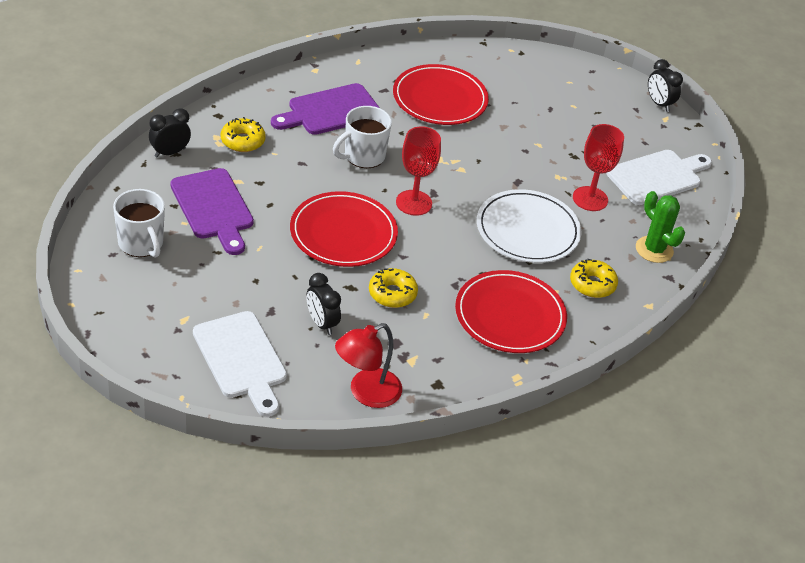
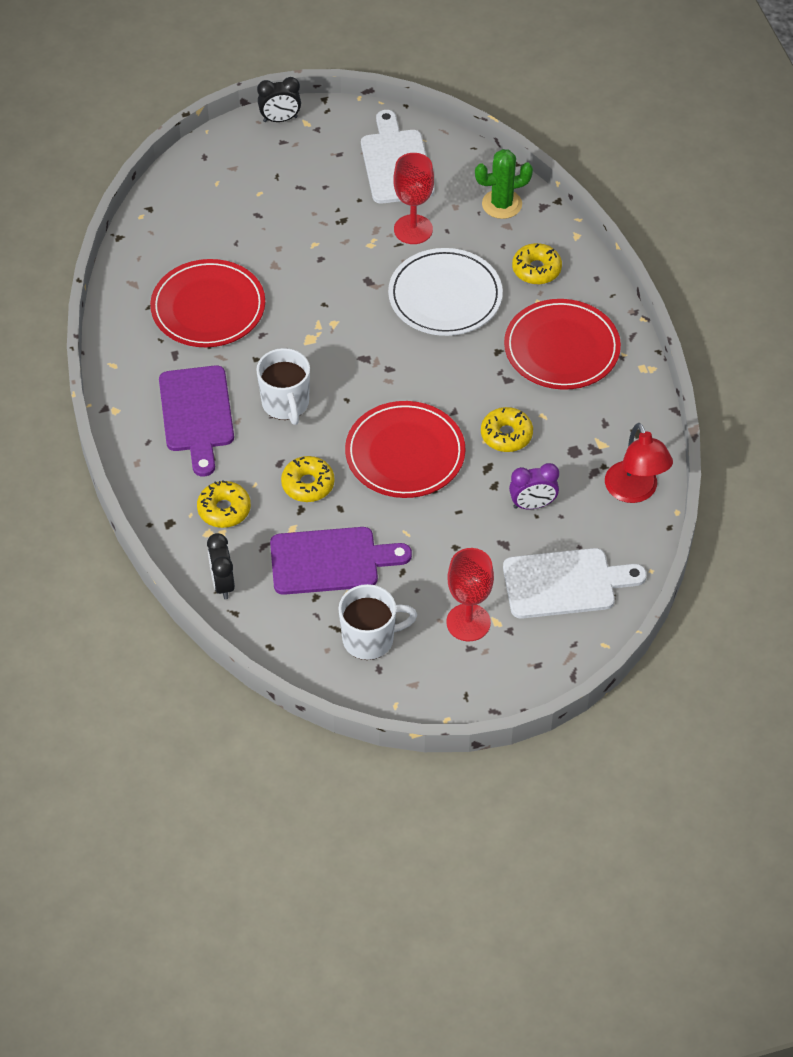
camera: 65 degrees left, 10 degrees up
(286, 182) = (308, 484): none -> yellow donut
(321, 323) = (532, 505): black clock -> purple clock
(414, 203) = (375, 379): red goblet -> red goblet (468, 622)

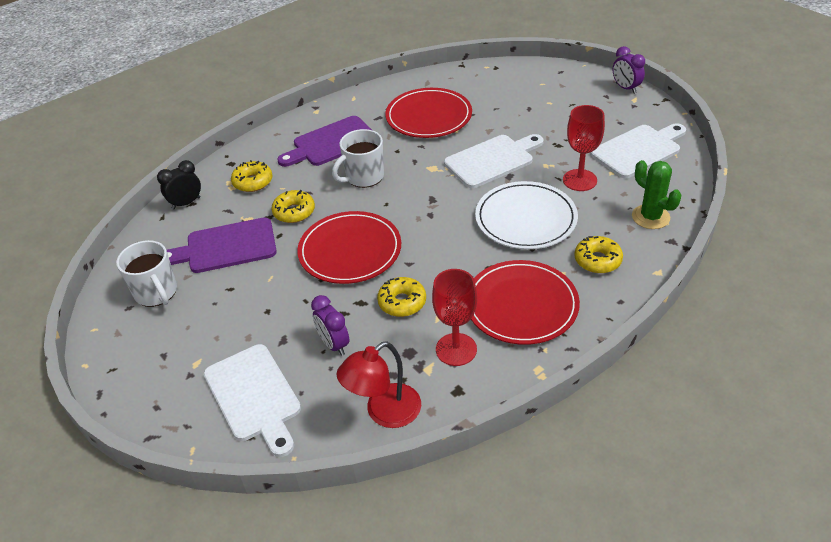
camera: 70 degrees right, 10 degrees down
(280, 119) = (625, 88): black clock -> purple clock
(330, 561) = (226, 247): purple cutting board -> purple cutting board turned 105 degrees clockwise
(331, 284) = (492, 160): none -> white cutting board
(468, 622) = (190, 345): red goblet -> red goblet (456, 349)

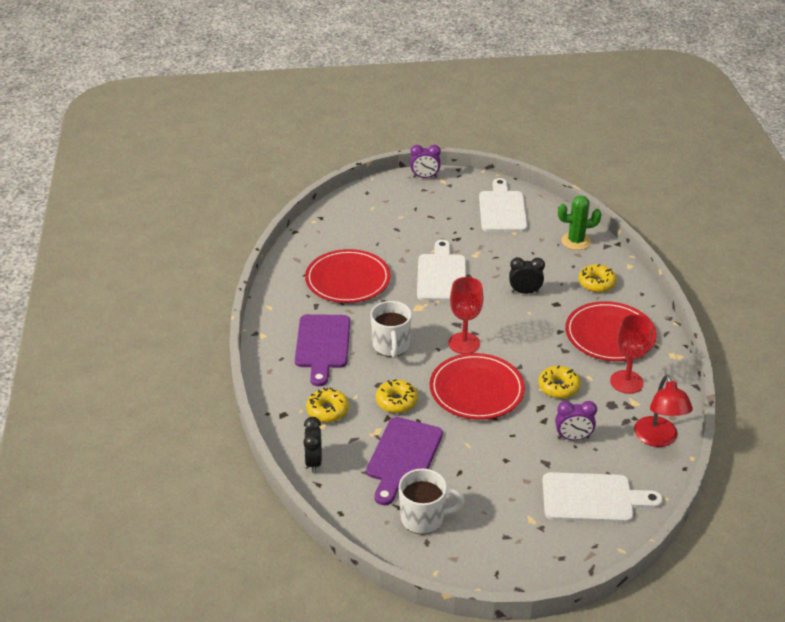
camera: 60 degrees left, 5 degrees down
(525, 219) = (525, 292): white plate -> black clock
(579, 180) = (508, 249): red goblet -> red goblet (464, 343)

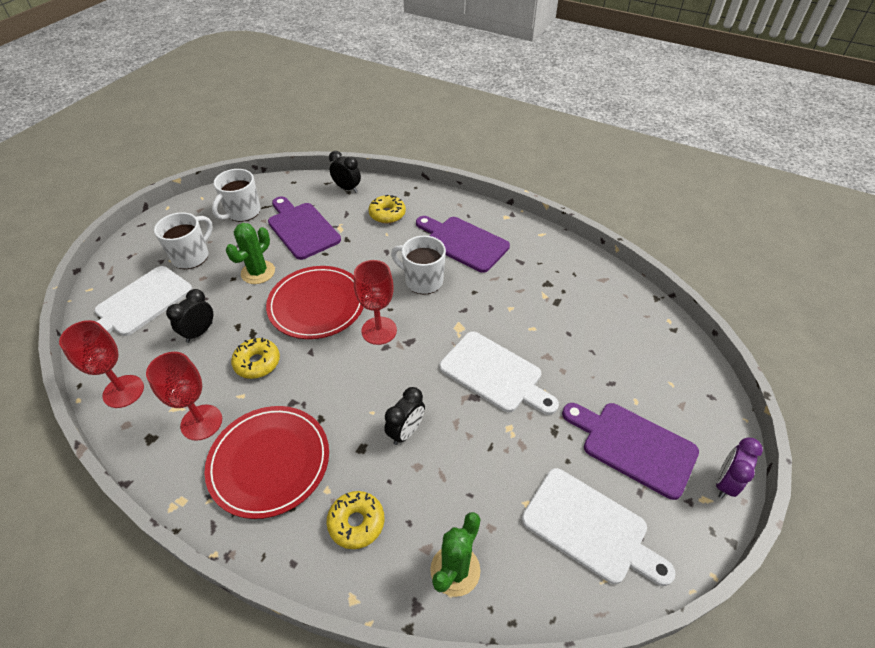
camera: 125 degrees right, 10 degrees up
(347, 279) = (543, 298): red plate -> none
(396, 401) = (357, 252): yellow donut -> none
(435, 209) = (633, 446): none -> purple cutting board
(483, 448) = (258, 272): none -> green cactus
(513, 509) = (191, 256): none -> white mug
(573, 438) = (199, 332): purple clock -> black clock
(658, 439) = (123, 391): red lamp -> red goblet

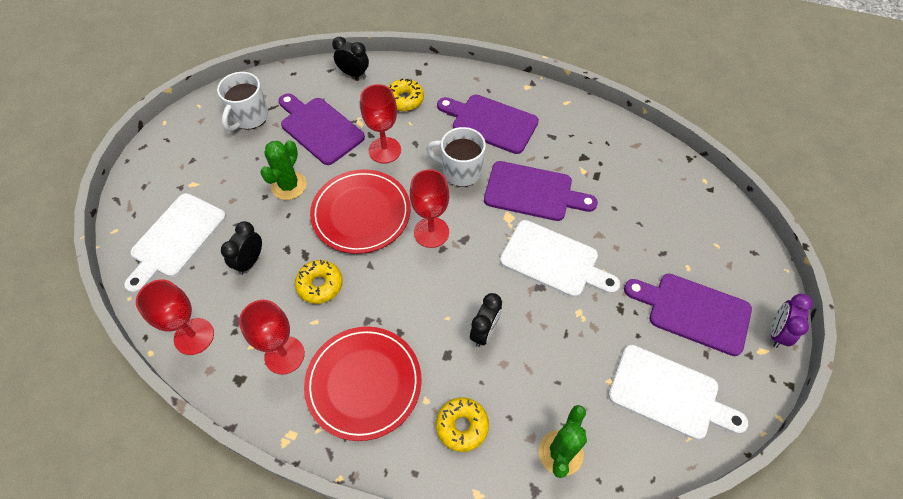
camera: 10 degrees left, 10 degrees up
(191, 256) = (212, 177): white mug -> none
(356, 254) = (384, 150): none -> red goblet
(489, 308) = (533, 192): none -> purple cutting board

